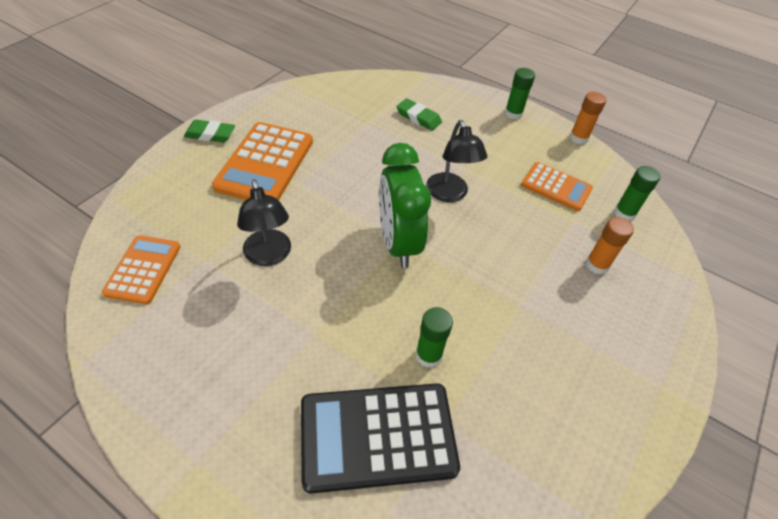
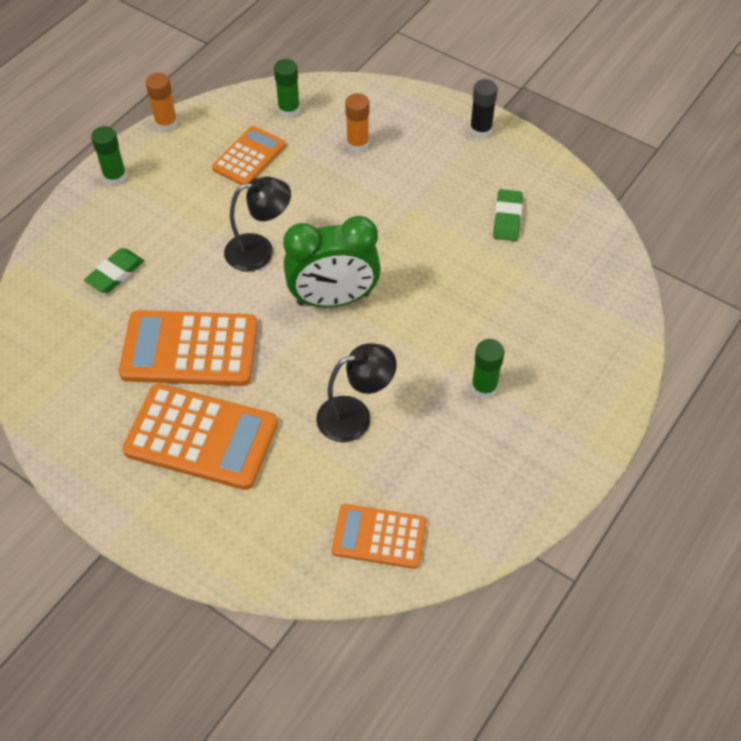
camera: 85 degrees left, 5 degrees up
(210, 134) = (135, 512): green eraser -> green eraser (507, 218)
(347, 156) = (190, 349): none -> orange calculator
(377, 436) = (545, 317): black calculator -> none
(428, 355) = (467, 279): green glue stick -> green glue stick (484, 387)
(659, 384) = (480, 130): none -> black glue stick

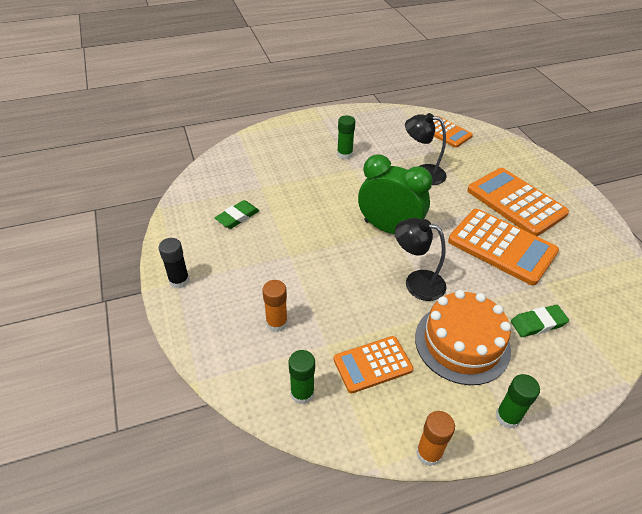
camera: 145 degrees left, 10 degrees down
(181, 215) = (462, 343): none -> orange cake

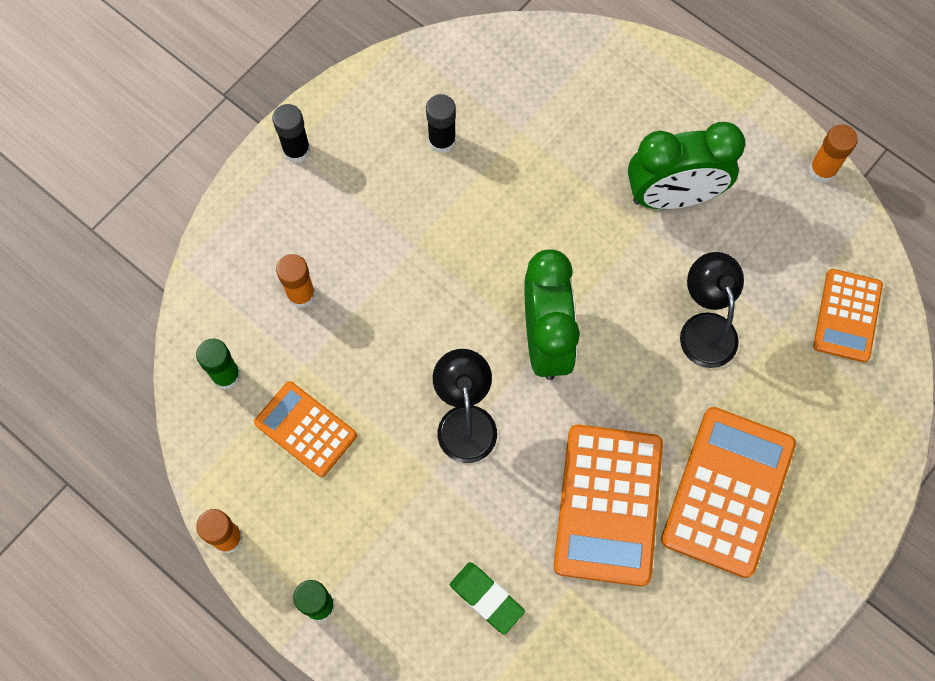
camera: 60 degrees right, 25 degrees up
(237, 217) = (442, 141): green eraser -> black glue stick
(344, 154) = (673, 196): green glue stick -> green clock
(369, 110) = (822, 170): none -> orange glue stick
(462, 343) = (397, 516): orange cake -> none

